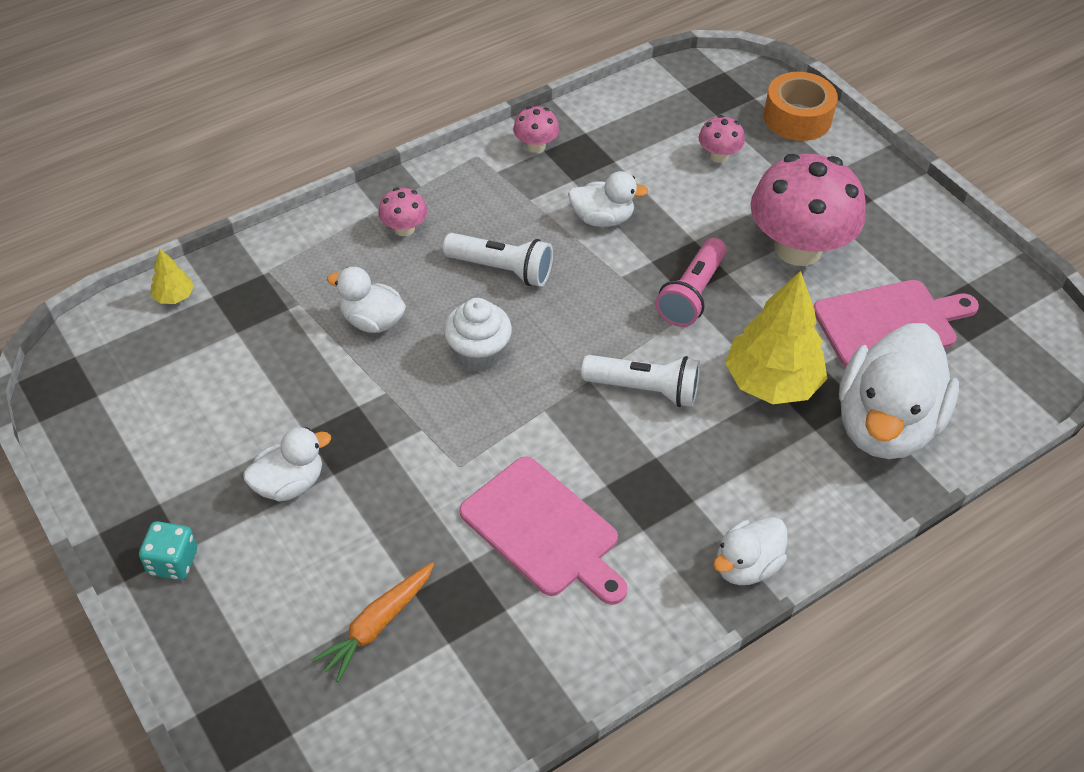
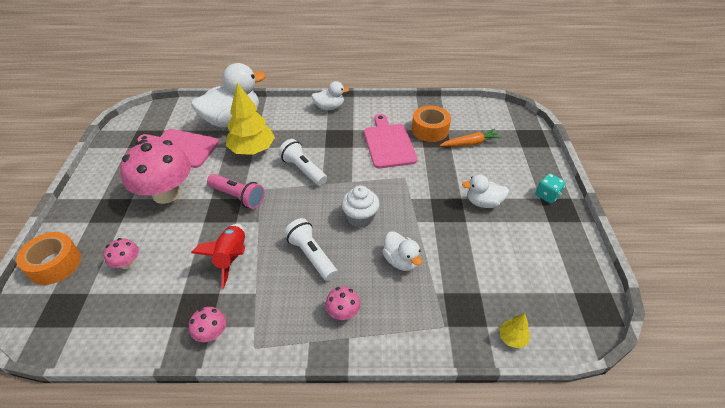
camera: 145 degrees left, 5 degrees down
(485, 619) = (430, 130): none -> orange tape
(602, 219) = (232, 258): white duck -> red rocket
(692, 294) = (238, 197): pink flashlight -> pink flashlight turned 60 degrees clockwise

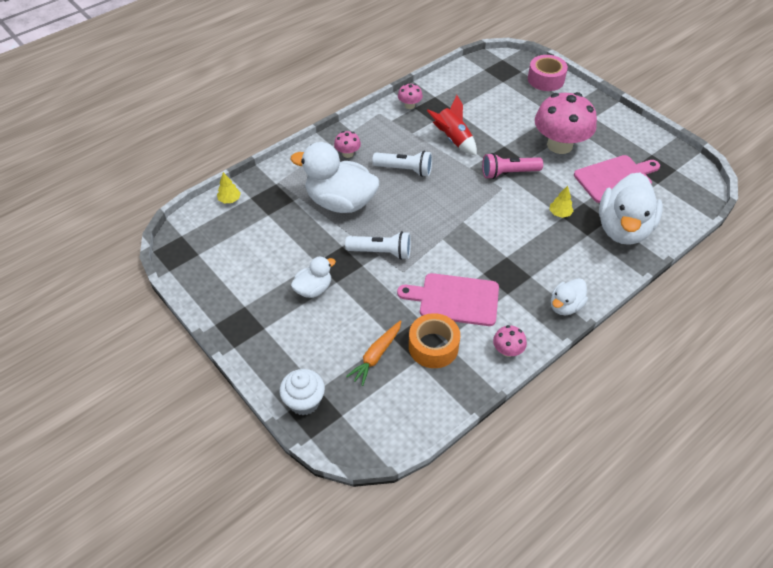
camera: 140 degrees right, 5 degrees up
(55, 264) = (545, 79): orange tape -> pink tape
(127, 263) = (508, 102): pink mushroom -> pink mushroom (507, 350)
(252, 150) = (560, 213): yellow tree -> yellow tree, size x0.45
(303, 170) = (493, 223): white flashlight -> white flashlight (381, 252)
(360, 218) = (401, 214): white cupcake -> white cupcake (304, 402)
(388, 144) = (455, 299): pink cutting board -> pink cutting board turned 150 degrees clockwise
(401, 261) = (340, 202): white duck -> white duck, size x1.95
(547, 195) = (258, 335): turquoise dice -> none

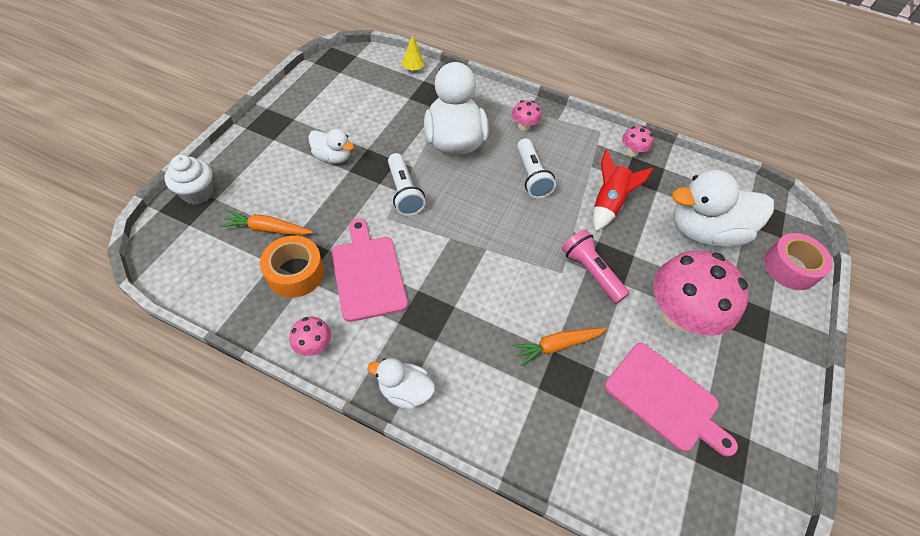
camera: 60 degrees right, 5 degrees up
(560, 213) = (557, 345): yellow tree -> orange carrot
(623, 229) = (574, 432): white duck -> white duck (704, 231)

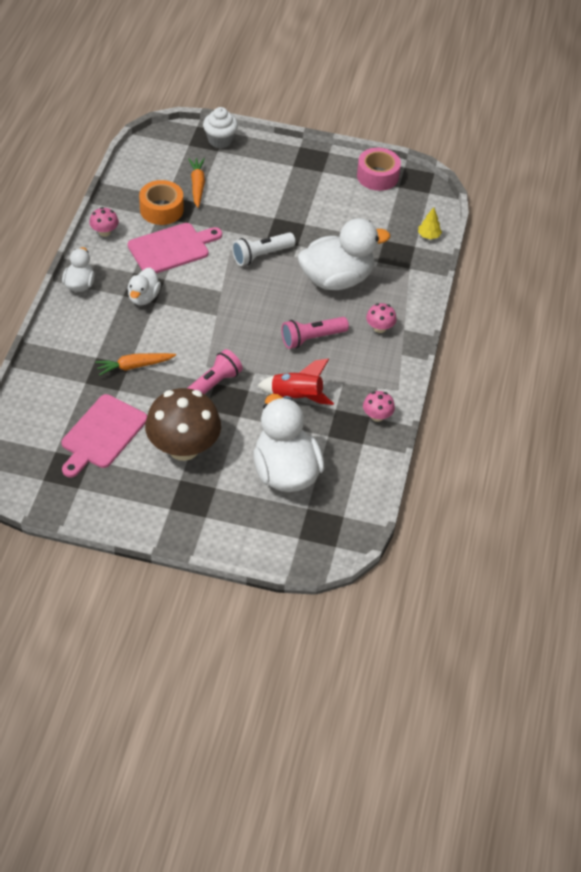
camera: 80 degrees right, 5 degrees down
(332, 157) = (285, 204): white duck -> white duck (143, 297)
(531, 176) = (312, 338): white flashlight -> pink flashlight
(557, 345) = (134, 366): orange carrot -> orange carrot turned 75 degrees counterclockwise
(679, 314) = (183, 447): pink mushroom -> brown mushroom
(790, 267) = (260, 540): pink tape -> pink tape (377, 176)

